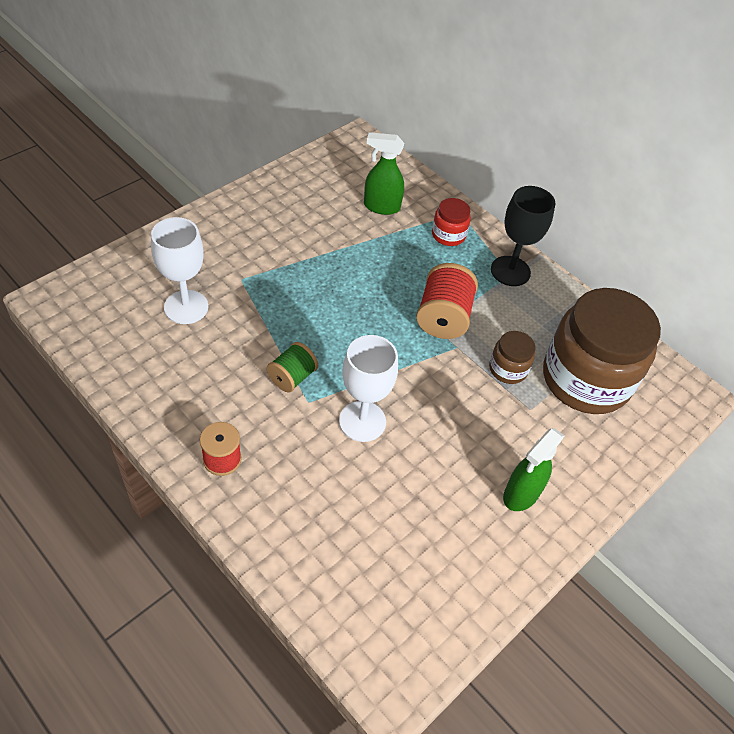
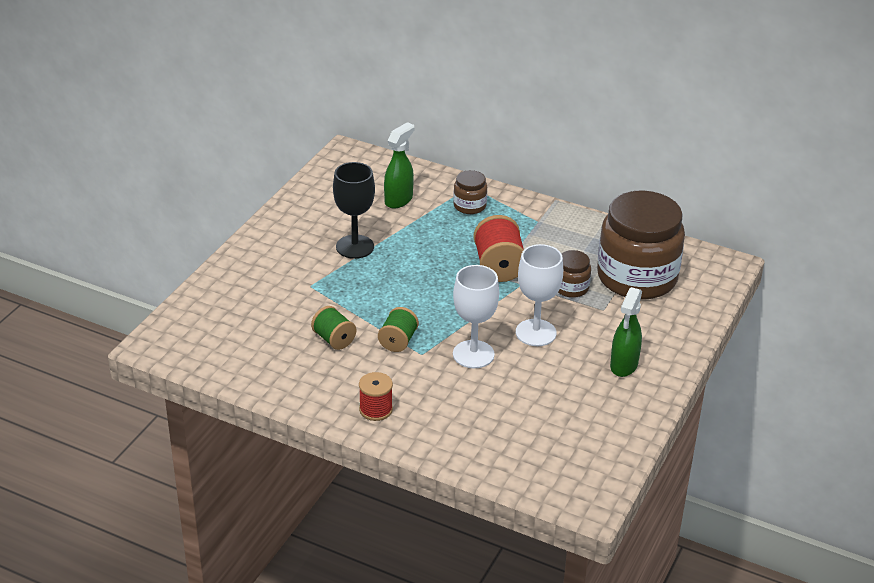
camera: 15 degrees left, 15 degrees down
(186, 307) = (276, 318): white goblet -> white goblet (536, 333)
(228, 352) = (334, 339): none -> green spool
(381, 207) = (399, 200): green spray bottle -> green spray bottle turned 135 degrees clockwise
(448, 235) = (469, 206): red jar -> brown jar
(510, 271) = (537, 218): black goblet -> black goblet (355, 247)

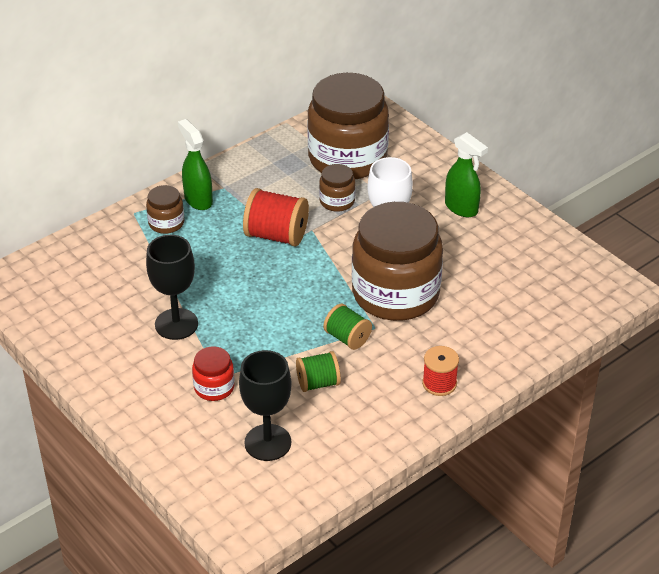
camera: 65 degrees left, 5 degrees up
(252, 331) = (267, 442): none -> black goblet
(296, 286) = (214, 387): none -> red jar
(399, 200) = (119, 268): green spray bottle -> green spray bottle (198, 200)
(473, 354) = (395, 293): white goblet -> brown jar

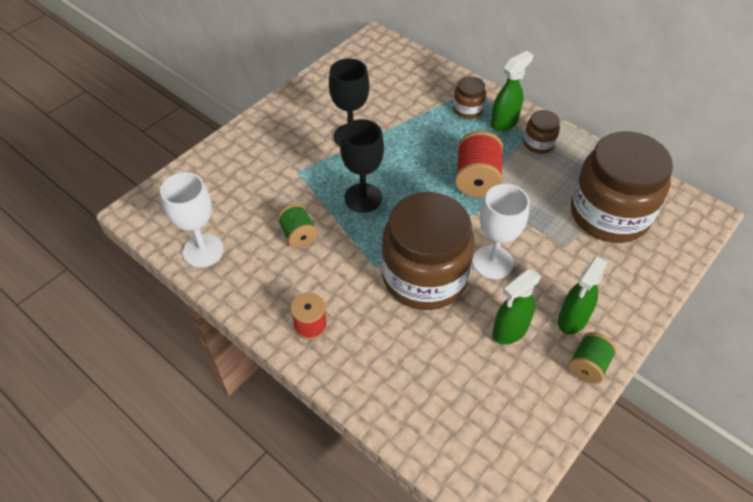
camera: 80 degrees right, 10 degrees up
(214, 387) = (285, 170): red jar -> none
(267, 442) = (228, 212): black goblet -> black goblet (363, 198)
(321, 467) = (203, 251): none -> white goblet
(337, 201) = (540, 215): brown jar -> brown jar (538, 143)
(347, 338) = (357, 248): green spool -> green spool (588, 365)
(467, 248) = (509, 331): none -> green spray bottle

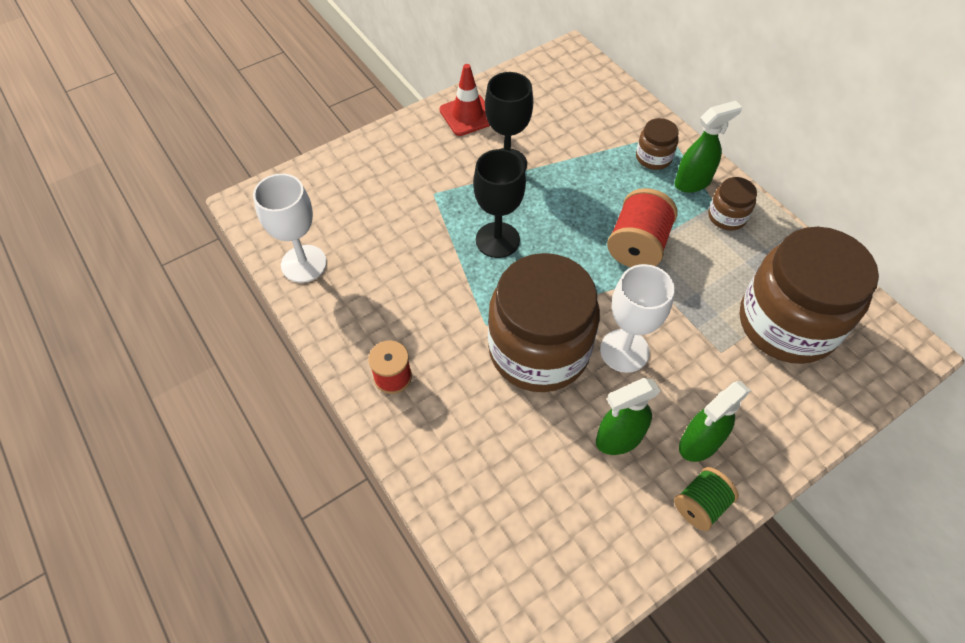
camera: 15 degrees right, 5 degrees up
(298, 235) = (412, 268): green spool -> none
(306, 103) = (467, 115): none -> red traffic cone

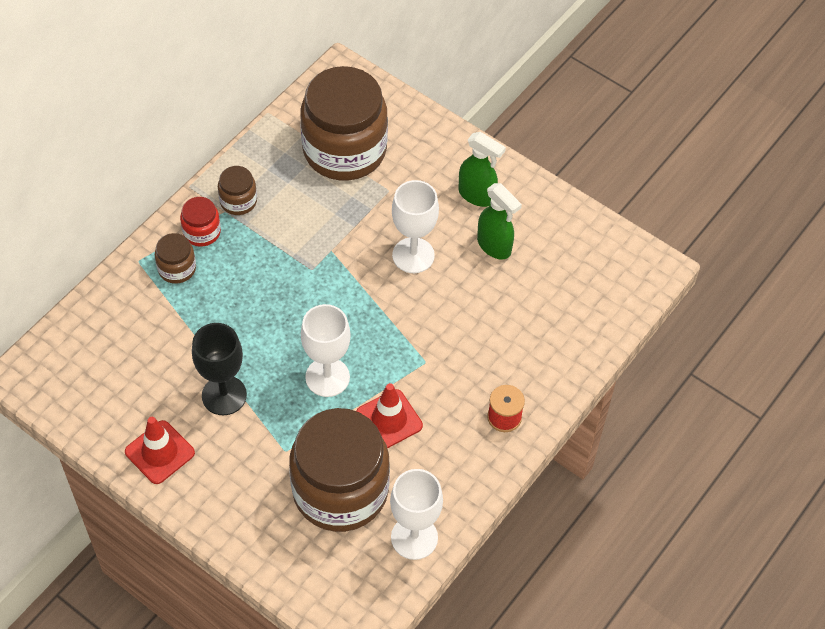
camera: 110 degrees left, 0 degrees up
(432, 276) = (389, 419): none -> red traffic cone
(497, 240) = (327, 377): black goblet -> white goblet
(539, 350) = (436, 316): brown jar -> brown jar (340, 490)
(637, 246) = (296, 264): red spool -> none
(693, 182) = (202, 232): green spray bottle -> red jar
(700, 505) = (525, 189): green spool -> none

